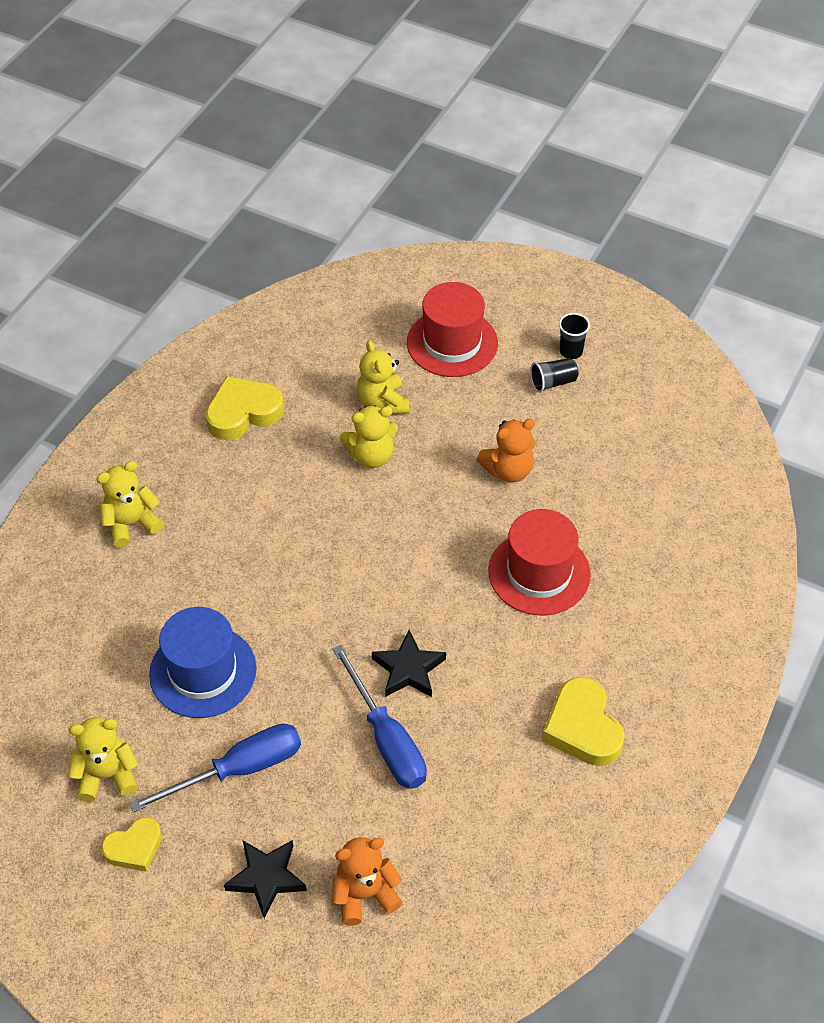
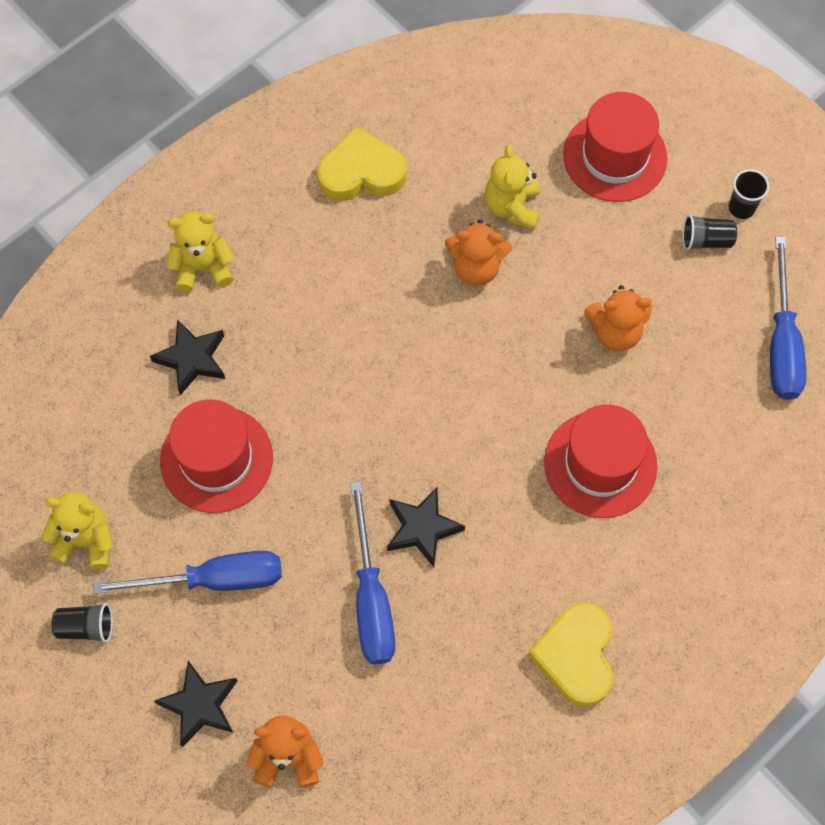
camera: 20 degrees right, 15 degrees up
(134, 847) = (86, 627): yellow heart -> black cup
(149, 598) = (192, 359): none -> black star
(203, 671) = (216, 459): blue hat -> red hat
(371, 456) = (476, 267): yellow teddy bear -> orange teddy bear
(646, 439) = (781, 343): none -> blue screwdriver

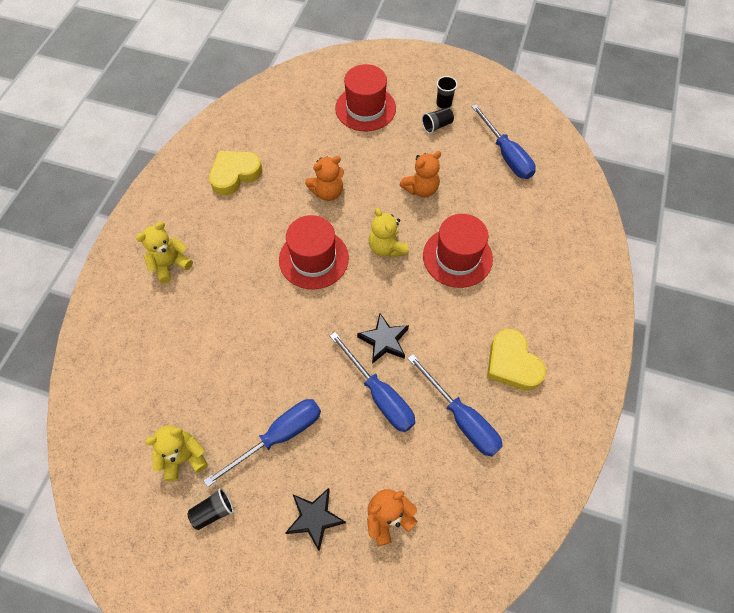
camera: 30 degrees left, 5 degrees down
(192, 359) = (192, 317): black star -> none
(216, 459) = (240, 366): red hat -> red hat (313, 259)
(458, 689) = (461, 418): none -> blue screwdriver
(512, 207) = (328, 154): yellow teddy bear -> yellow teddy bear (386, 248)

